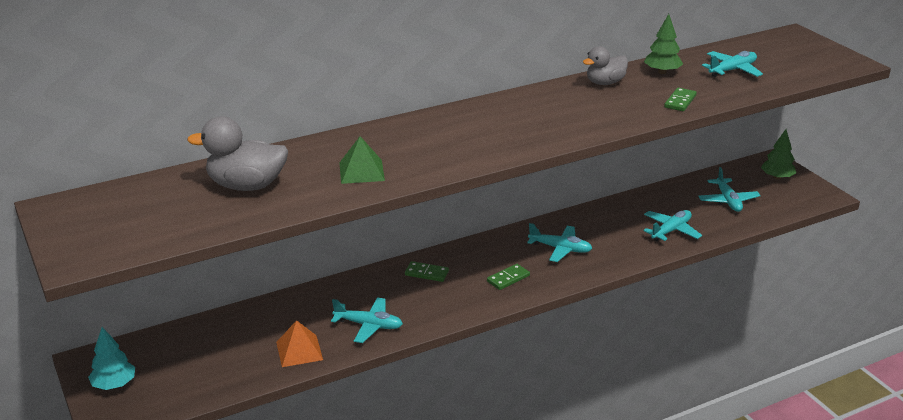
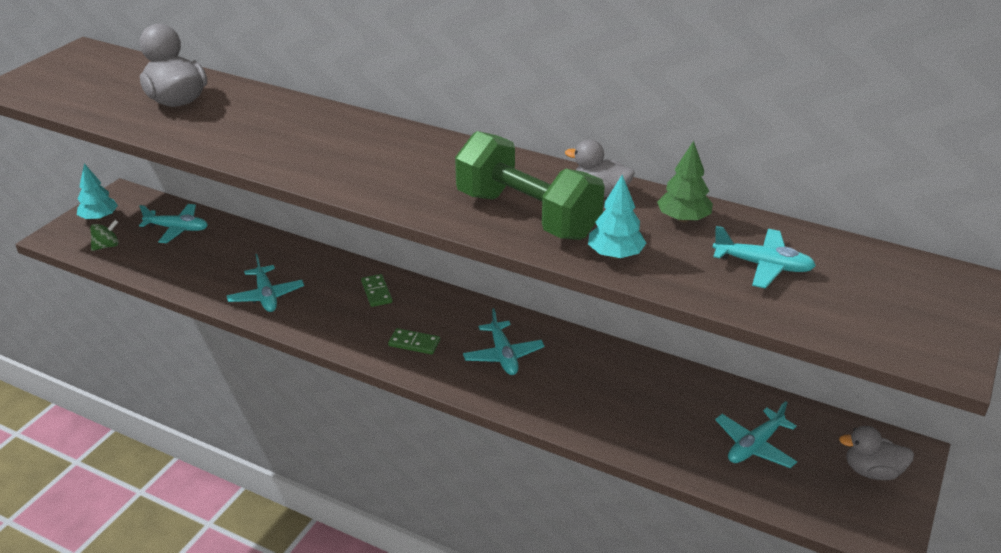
camera: 55 degrees right, 5 degrees up
(173, 392) = (107, 246): none -> green spinning top
(299, 350) = (202, 277): orange pyramid -> none
(361, 171) = (248, 136): green pyramid -> none
(606, 111) = (527, 215): none -> green dumbbell
(671, 231) = (628, 422): turquoise plane -> turquoise plane (177, 229)
(680, 101) = (615, 255): green domino -> turquoise tree
(777, 177) = (872, 471): green tree -> grey duck

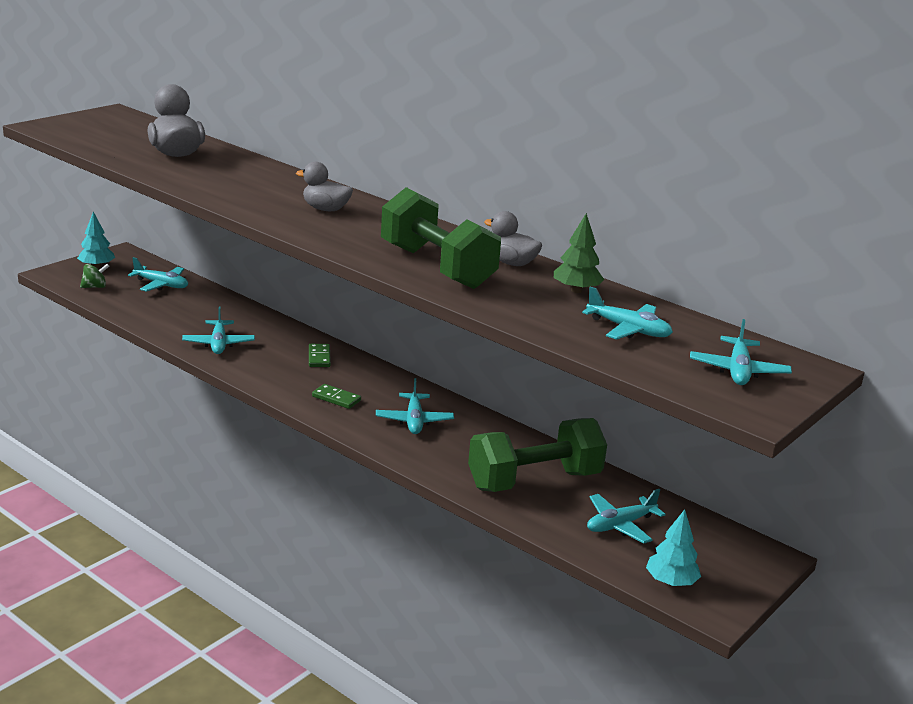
camera: 10 degrees right, 10 degrees down
(615, 255) = (499, 302): turquoise tree -> turquoise tree (671, 582)
(650, 407) = (534, 481): none -> green dumbbell
(872, 471) = (726, 563): grey duck -> grey duck (325, 209)
(898, 302) = (738, 370): none -> turquoise plane

